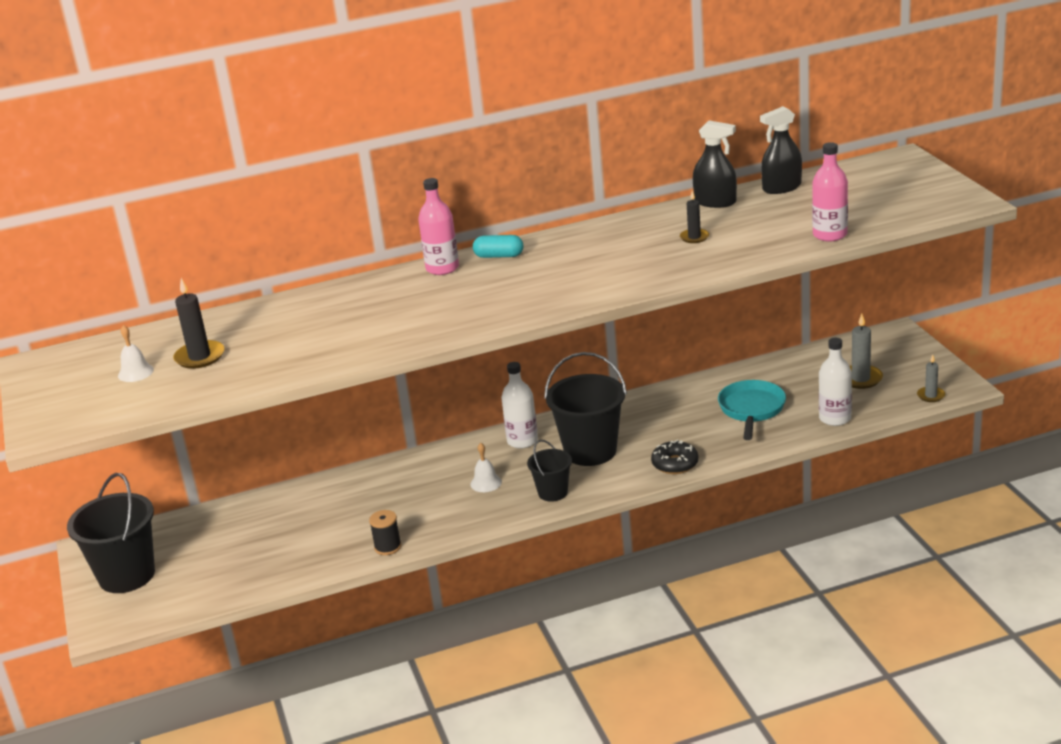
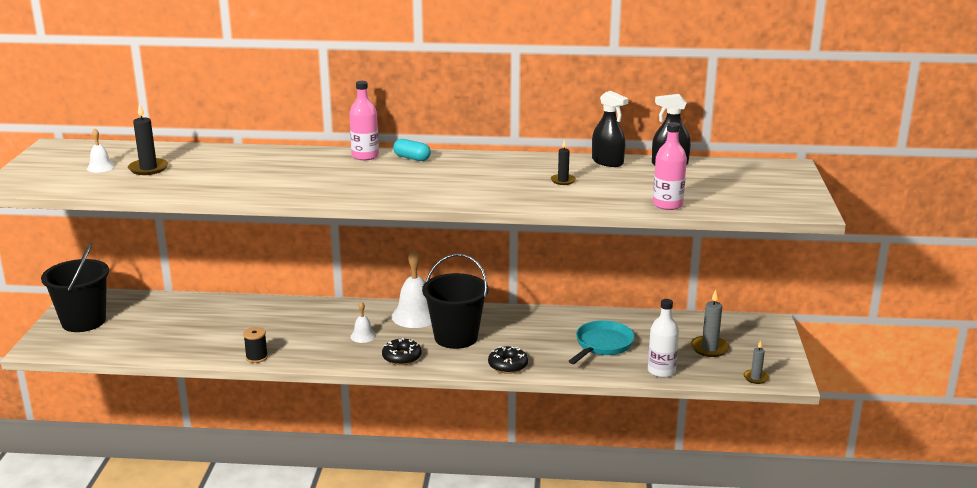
camera: 20 degrees right, 5 degrees down
(522, 441) = (415, 316): white bottle -> white bell
(553, 492) = (401, 357): black bucket -> black donut

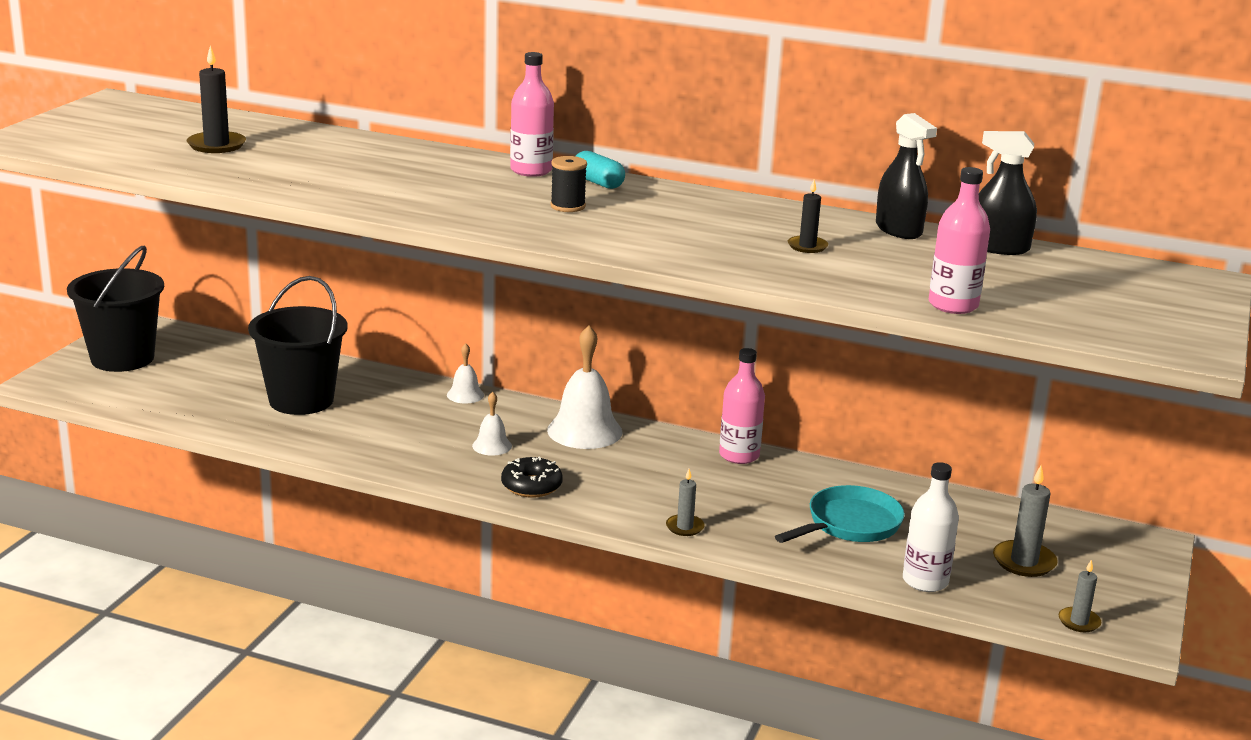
camera: 15 degrees right, 0 degrees up
(100, 167) = (155, 134): white bell -> white bell (465, 395)
(256, 357) = (325, 448): black spool -> black spool (568, 206)
(456, 337) = (628, 472): black bucket -> black bucket (301, 400)
(508, 365) = (684, 527): black donut -> grey candle
(517, 314) = (739, 455): none -> pink bottle

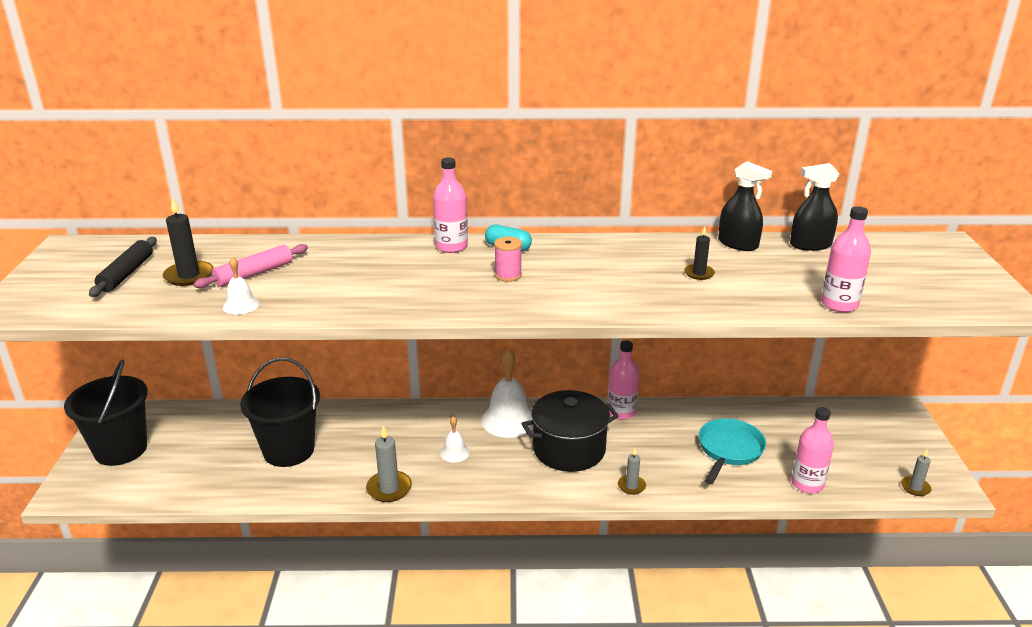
camera: 20 degrees left, 5 degrees up
(155, 132) = (127, 273): none -> black rolling pin
(286, 155) = (254, 274): none -> pink rolling pin
(465, 395) = (406, 411): white bell -> white bell (241, 305)
(531, 486) = (506, 481): black donut -> none
(568, 206) = (508, 275): black spool -> pink spool
(637, 475) = (569, 449): none -> black pot
(925, 581) = (807, 484): white bottle -> pink bottle
(1024, 562) = (848, 448): grey candle -> grey candle (389, 488)

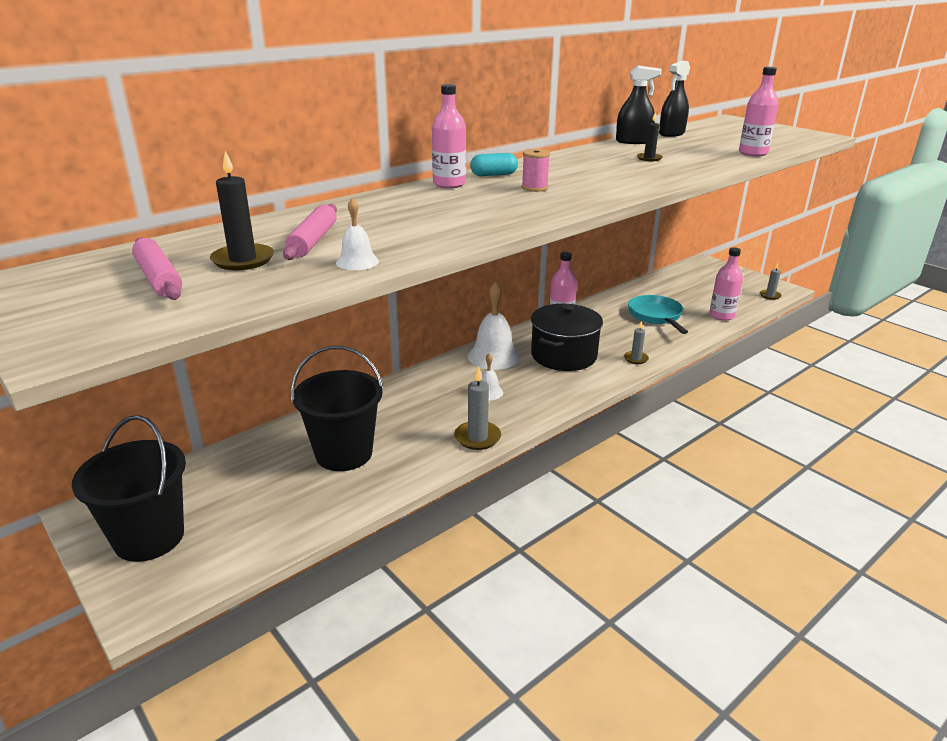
camera: 40 degrees left, 0 degrees up
(127, 273) = (159, 278): black rolling pin -> pink rolling pin

